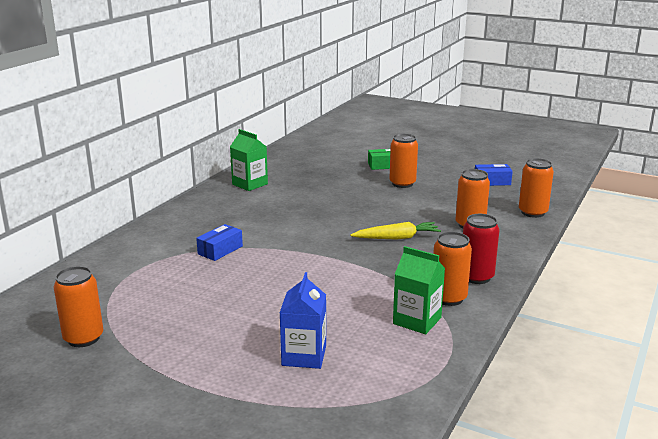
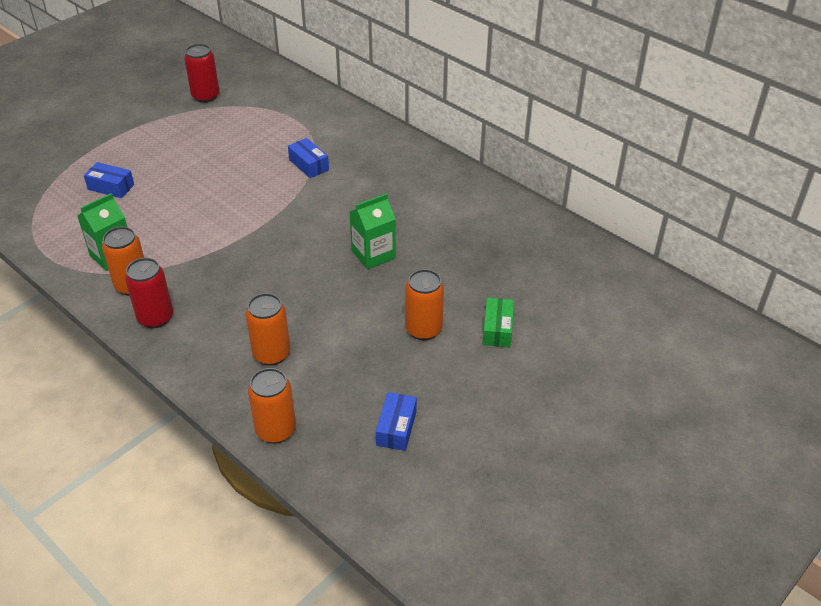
camera: 105 degrees right, 20 degrees up
(83, 338) = (205, 96): orange can -> red can
(250, 184) = (469, 200): green carton -> green carton (373, 254)
(304, 356) = (111, 187): blue carton -> blue box
(397, 238) = (272, 284): yellow carrot -> none

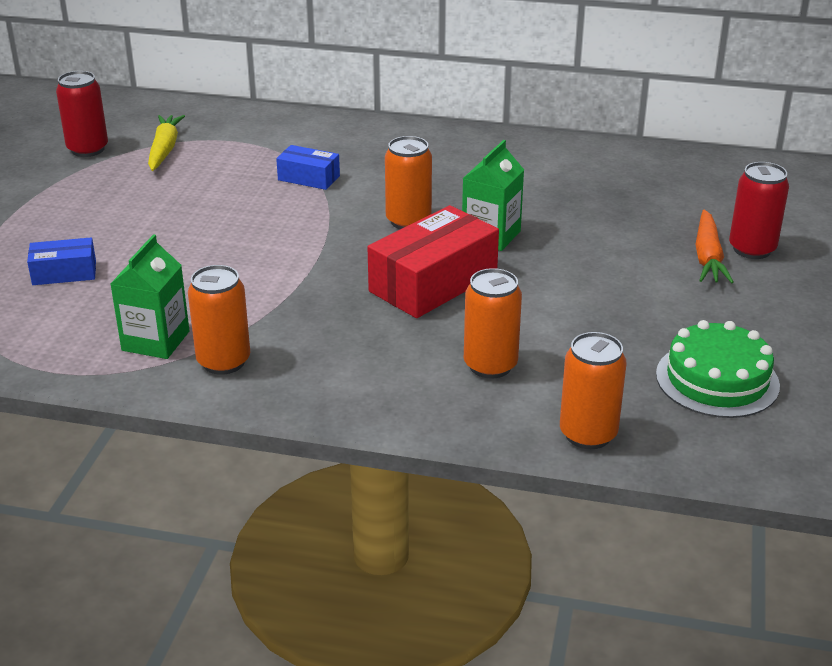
camera: 30 degrees left, 10 degrees down
(155, 318) = (296, 382): red can -> red can (752, 249)
(247, 111) = (164, 149): none -> yellow carrot
(301, 277) = (433, 283): none -> red box
(396, 428) = (717, 379): blue box -> green cake
(423, 329) = (632, 283): orange can -> orange can (408, 221)
(497, 329) = (708, 257): green box -> orange carrot

